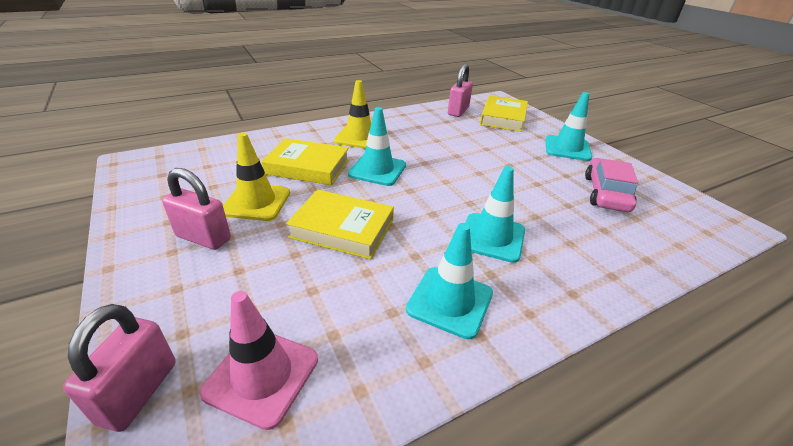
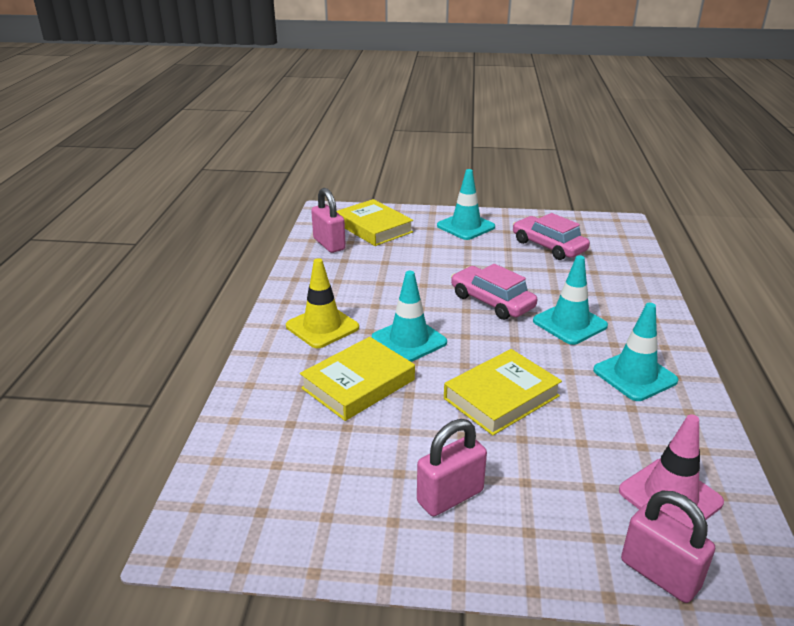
camera: 55 degrees left, 5 degrees down
(256, 202) = (406, 441): yellow traffic cone -> none
(473, 189) = (492, 301): none -> pink car

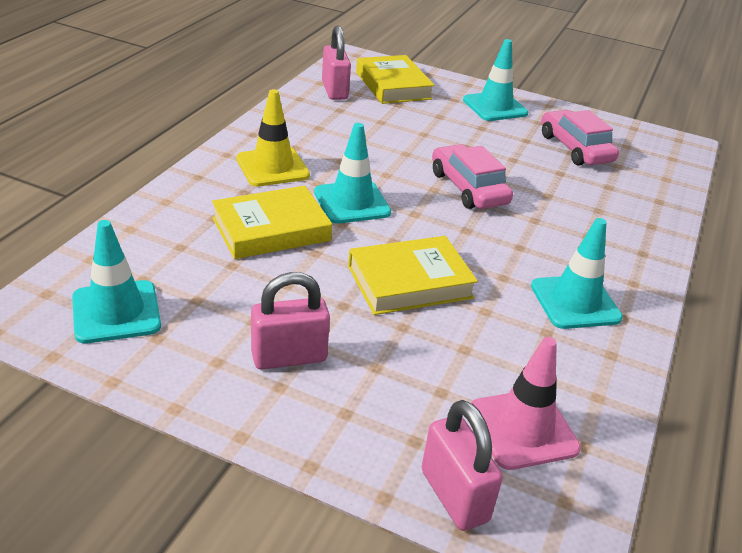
camera: 15 degrees right, 5 degrees up
(569, 323) = (540, 231): turquoise traffic cone -> turquoise traffic cone (116, 312)

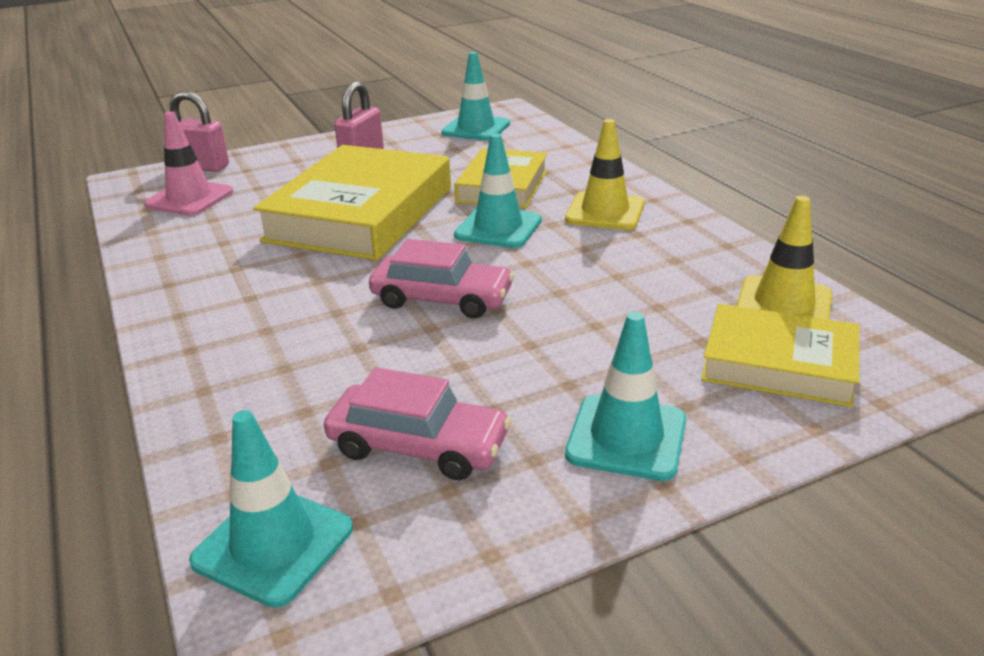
camera: 135 degrees right, 5 degrees down
(334, 91) = (783, 305): pink padlock -> yellow traffic cone
(410, 282) = (360, 214): yellow book -> yellow book, size x1.69
(575, 302) = (220, 270): turquoise traffic cone -> turquoise traffic cone (273, 545)

